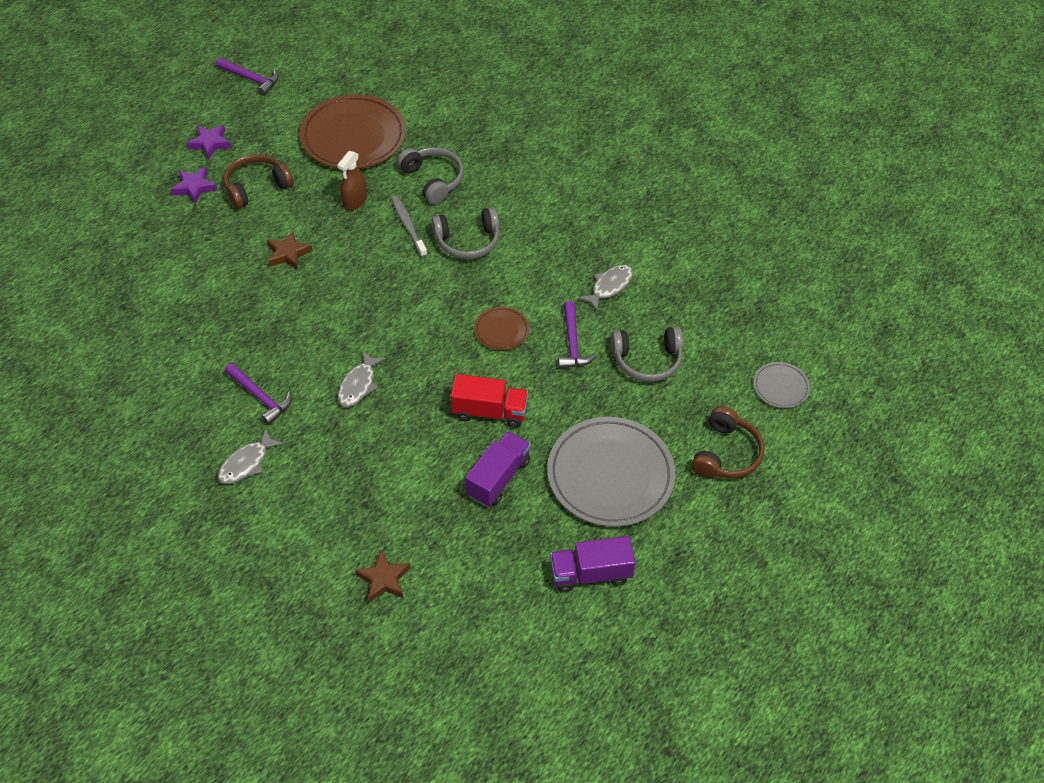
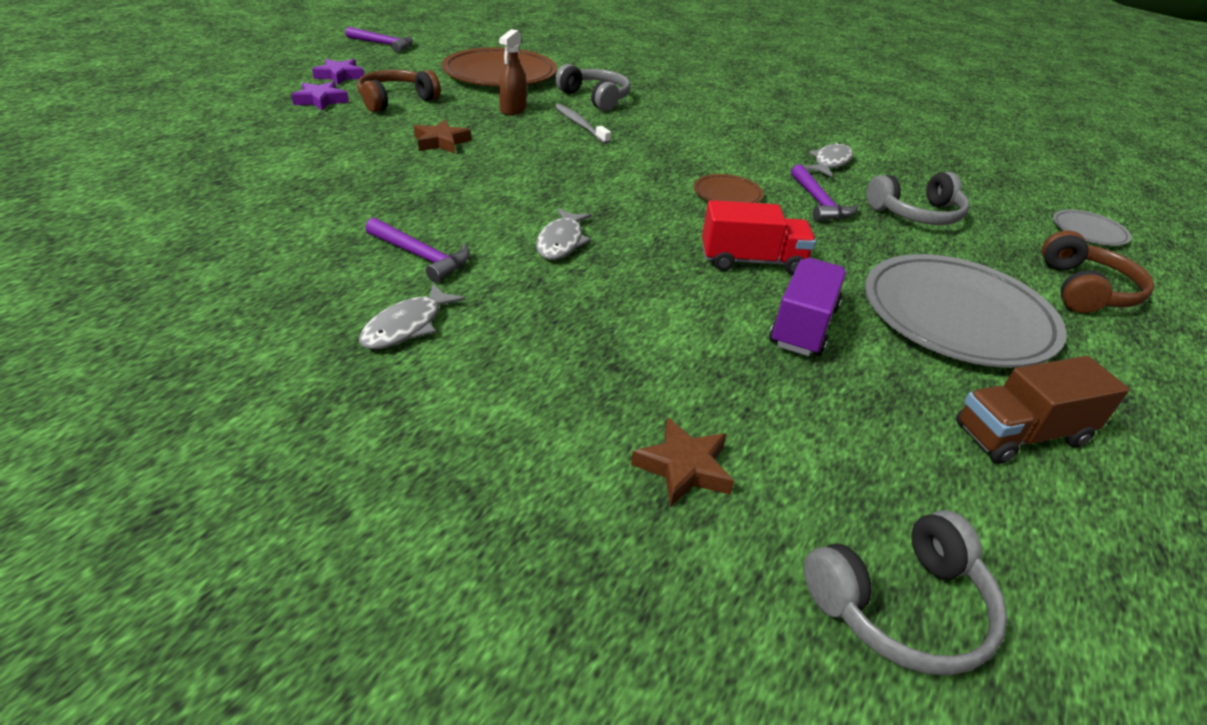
camera: 10 degrees left, 15 degrees down
(467, 241) = (652, 134): grey headphones -> grey headphones (901, 606)
(590, 574) = (1020, 434): purple truck -> brown truck

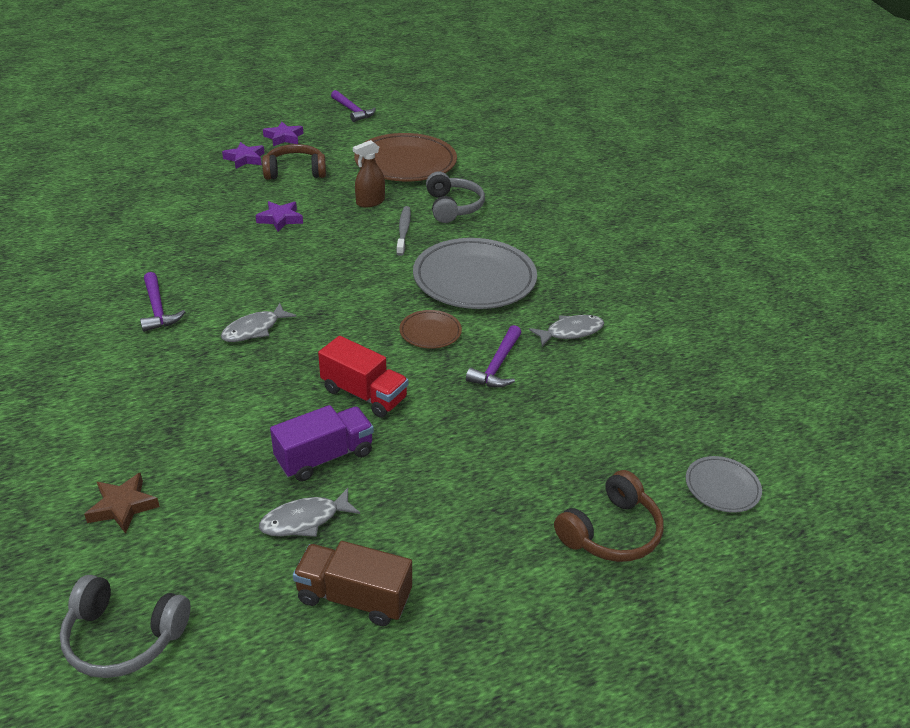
camera: 35 degrees right, 0 degrees up
(407, 326) = (94, 354): grey fish -> grey fish (305, 520)
(441, 142) = (280, 219): brown star -> purple star
(916, 214) = (571, 407): grey headphones -> none
(956, 316) = (453, 501): grey plate -> grey plate (474, 279)

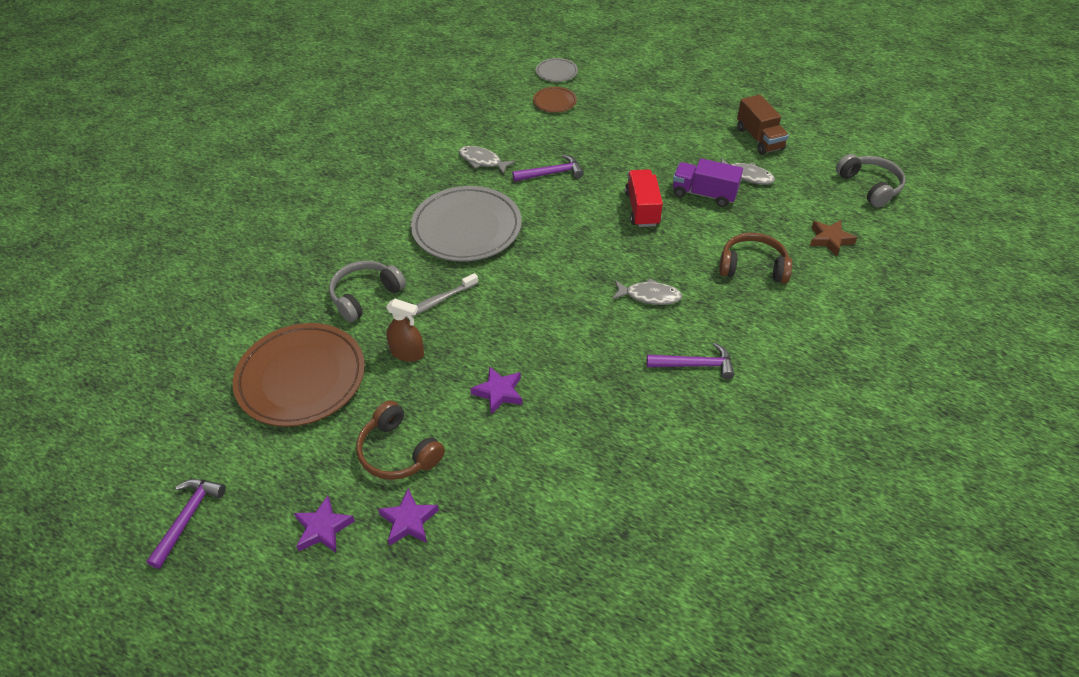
camera: 125 degrees left, 10 degrees up
(158, 309) = (695, 365): purple hammer -> purple hammer turned 60 degrees clockwise
(430, 332) = (552, 215): brown plate -> brown plate (554, 102)
(611, 532) = (626, 91): brown headphones -> brown headphones (753, 267)

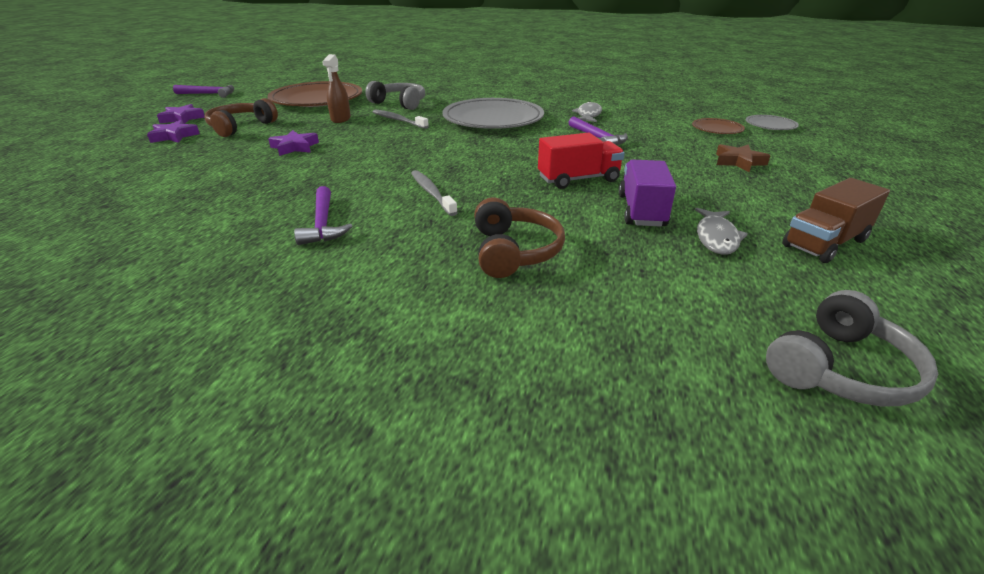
camera: 75 degrees right, 15 degrees down
(649, 296) = (432, 193): grey fish -> grey toothbrush
(830, 239) = (625, 319): brown star -> brown star (738, 162)

